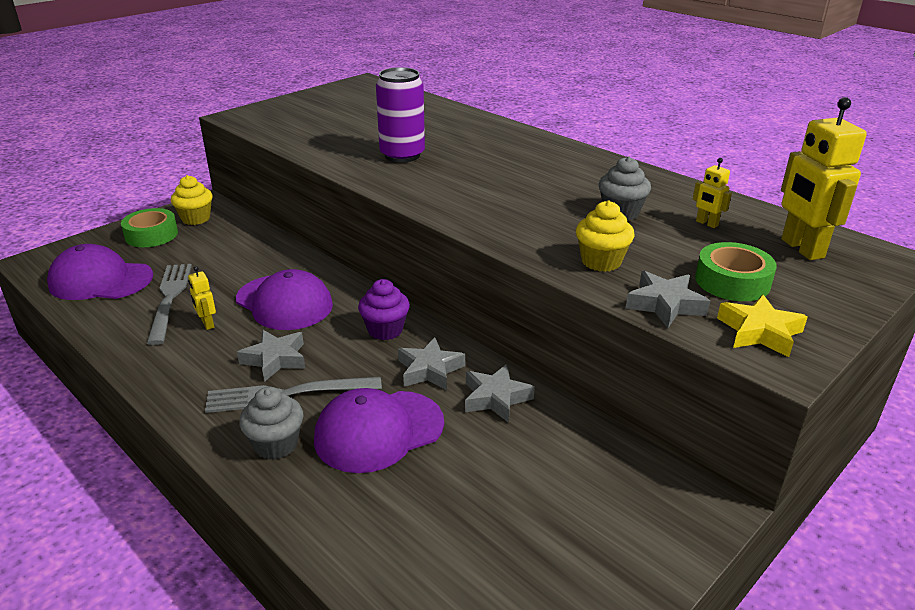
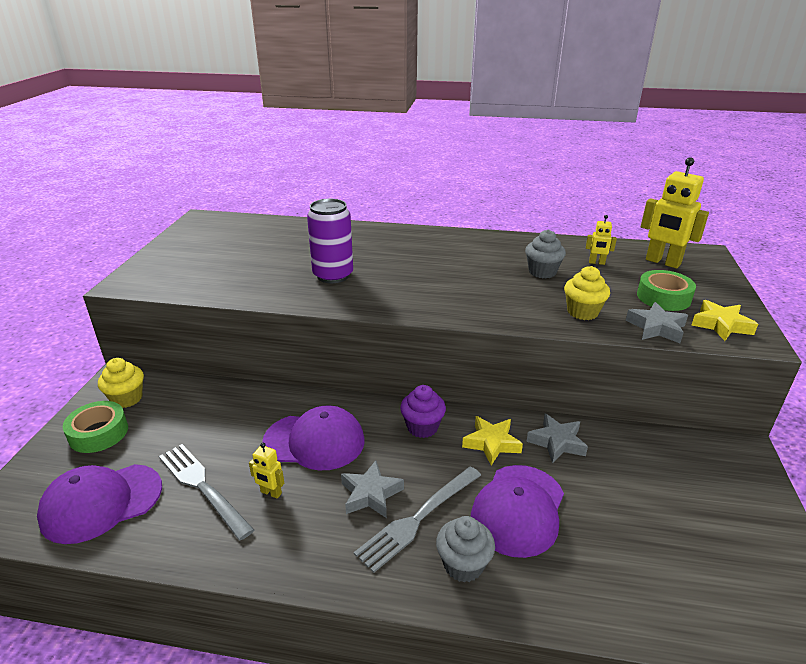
camera: 35 degrees left, 0 degrees up
(429, 370) = (491, 443): grey star -> yellow star

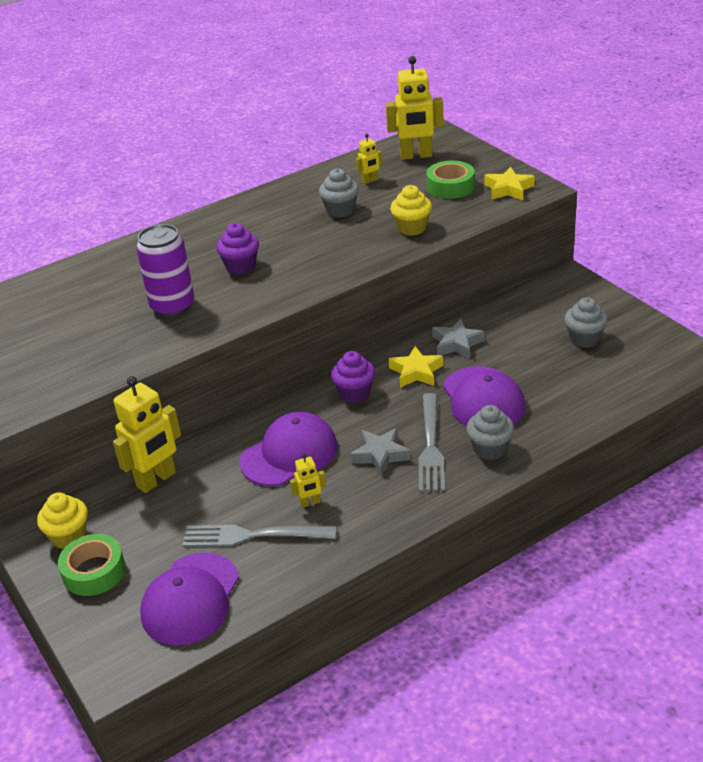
camera: 40 degrees left, 5 degrees up
(220, 397) = (156, 480): none -> yellow robot
(414, 273) = (241, 266): none -> purple cupcake
(656, 328) = (473, 213): grey star -> none
(694, 522) = (584, 339): none -> grey cupcake

